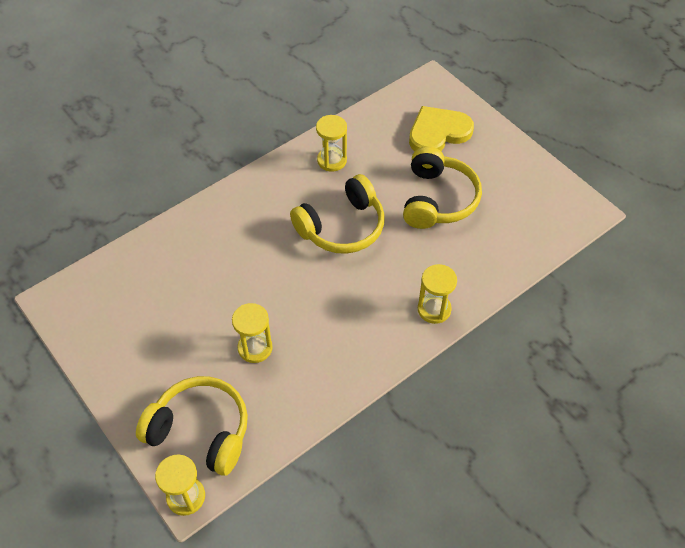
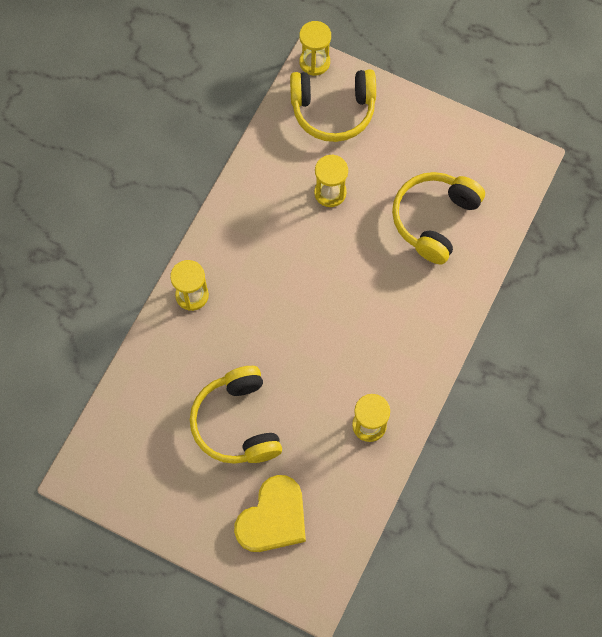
camera: 155 degrees right, 15 degrees up
(342, 227) = (317, 347): yellow headphones -> yellow headphones (434, 219)

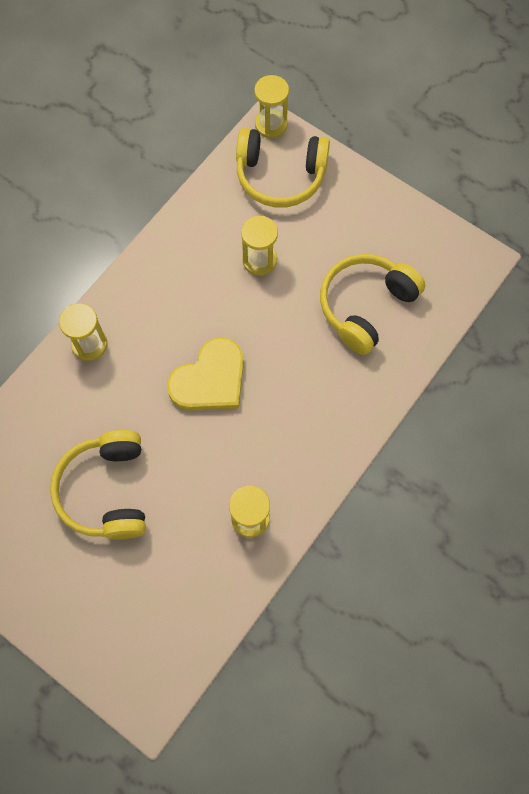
camera: 10 degrees right, 0 degrees up
(273, 518) = (122, 604): yellow heart -> yellow heart (210, 380)

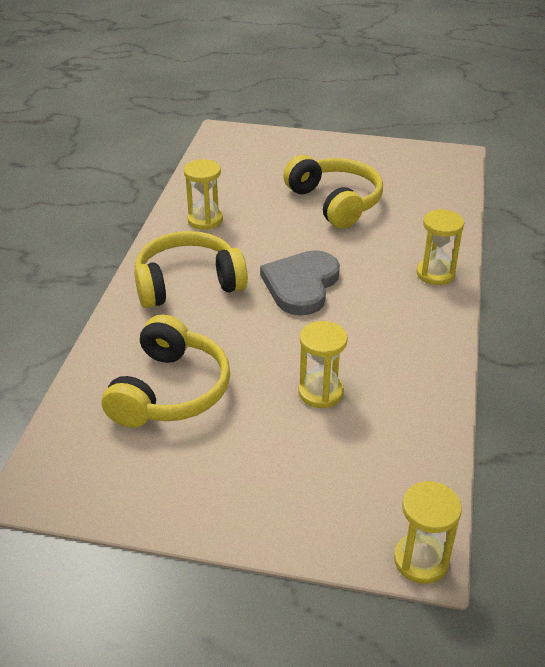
camera: 155 degrees right, 30 degrees down
(210, 380) = (301, 285): yellow heart -> grey heart
(280, 176) = (359, 493): yellow headphones -> yellow headphones (188, 283)

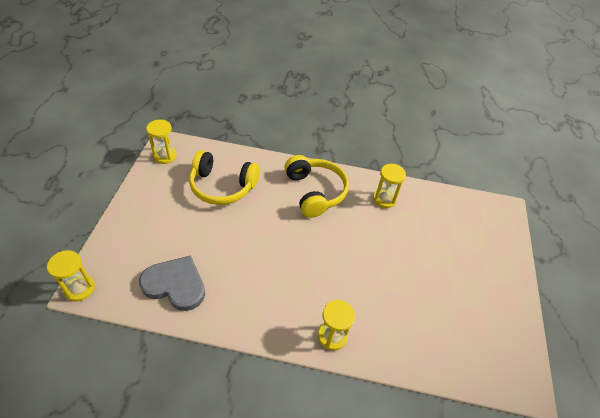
camera: 85 degrees right, 10 degrees up
(301, 285) = (315, 249): grey heart -> grey heart (175, 284)
(320, 392) = (212, 253): yellow hourglass -> yellow hourglass (165, 156)
(335, 202) = (421, 276): yellow headphones -> none

